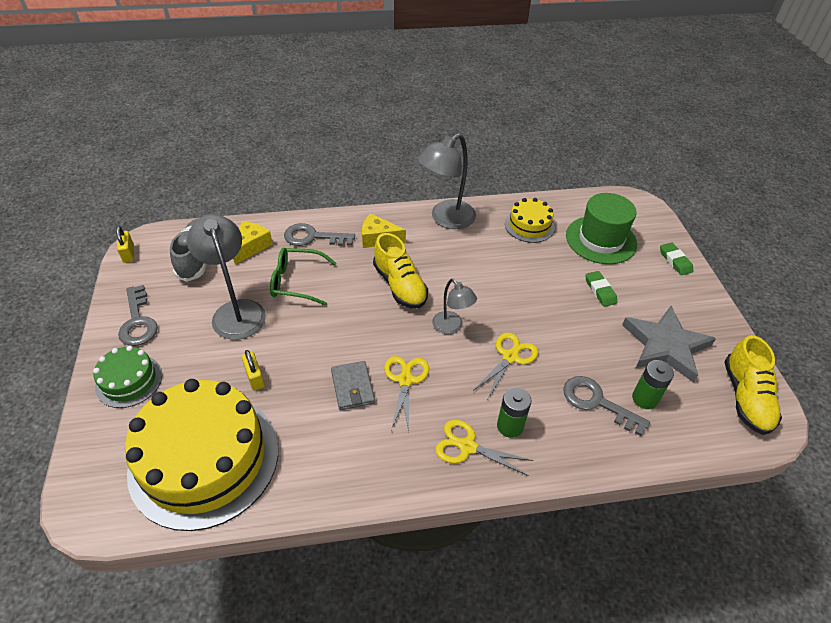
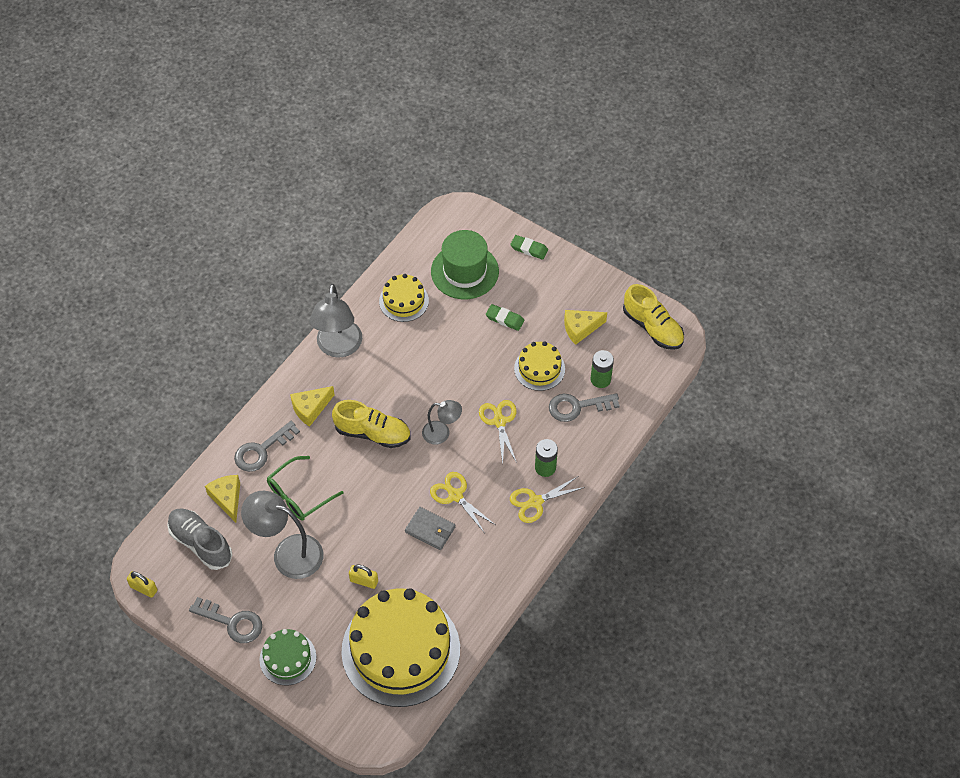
camera: 45 degrees left, 10 degrees up
(592, 346) = (539, 368): none -> yellow cake
(665, 346) = (580, 329): grey star -> yellow cheese

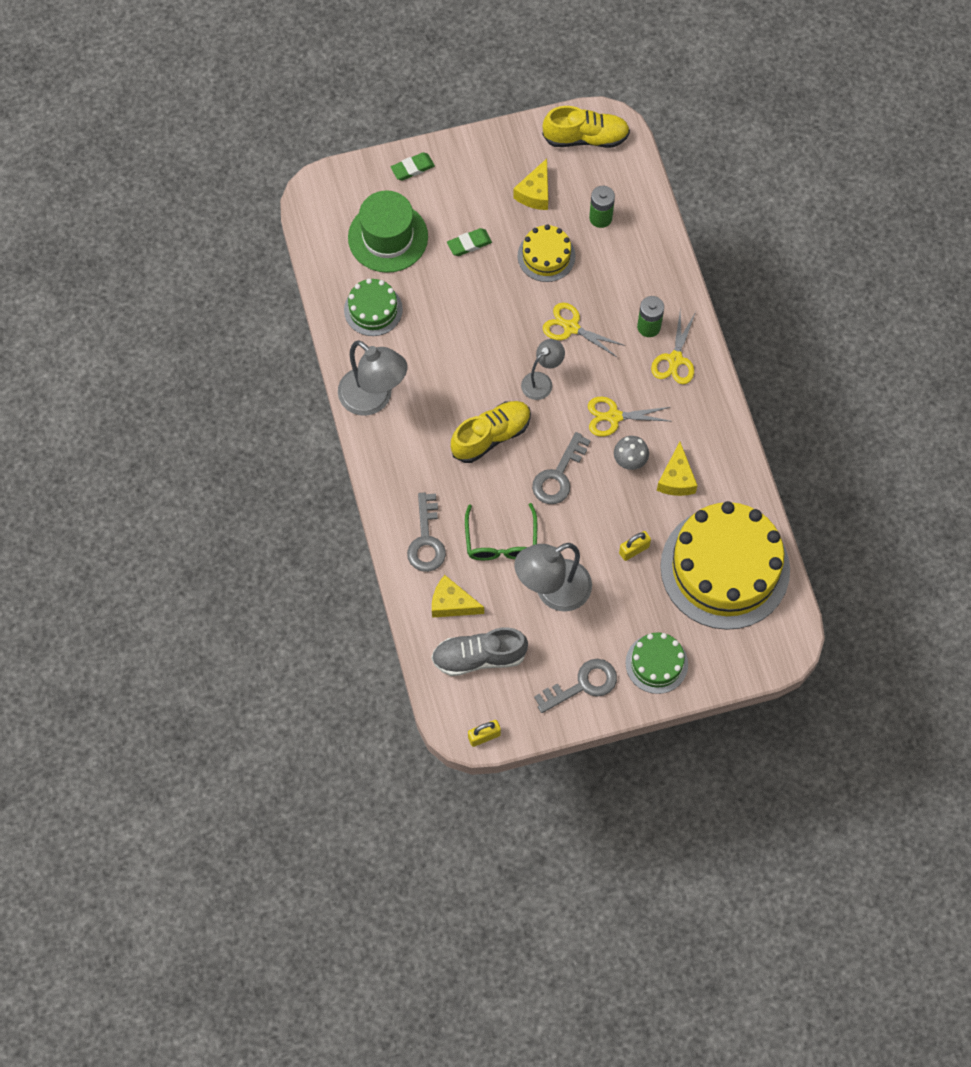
camera: 50 degrees left, 10 degrees up
(310, 409) = (418, 468): yellow cheese -> yellow cheese (676, 479)
(404, 301) = (373, 309): yellow cake -> green cake
(430, 530) = (630, 461): grey wallet -> grey mushroom
(577, 407) = (611, 256): grey key -> grey key (558, 475)

